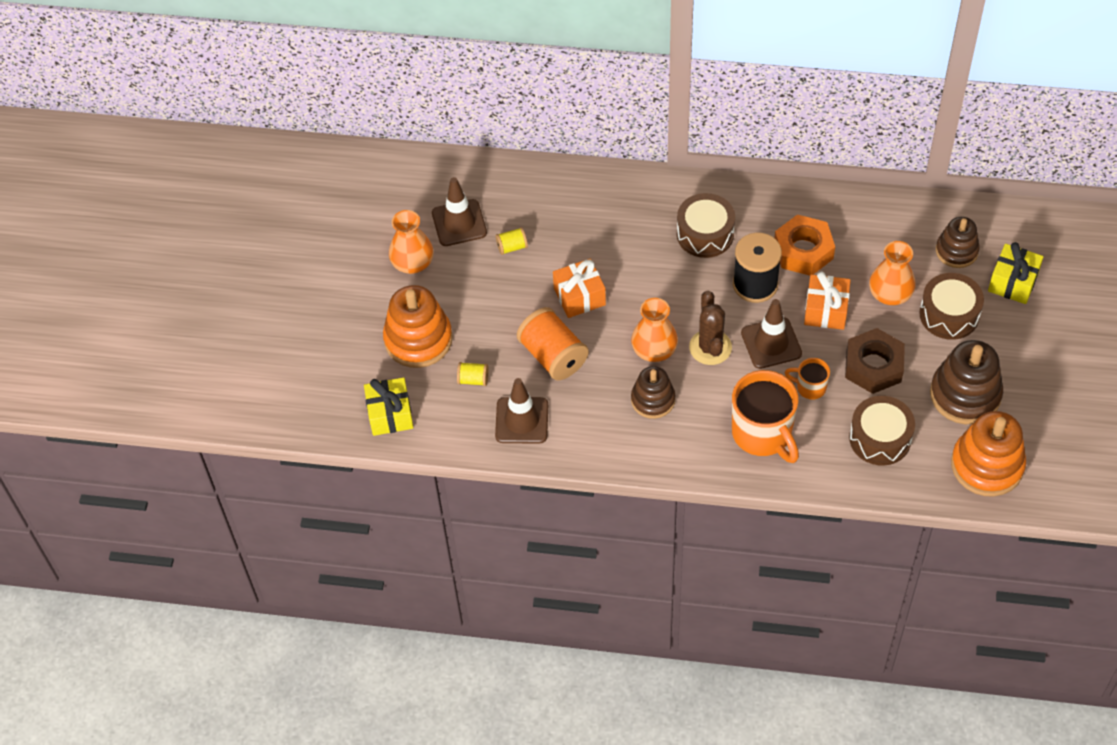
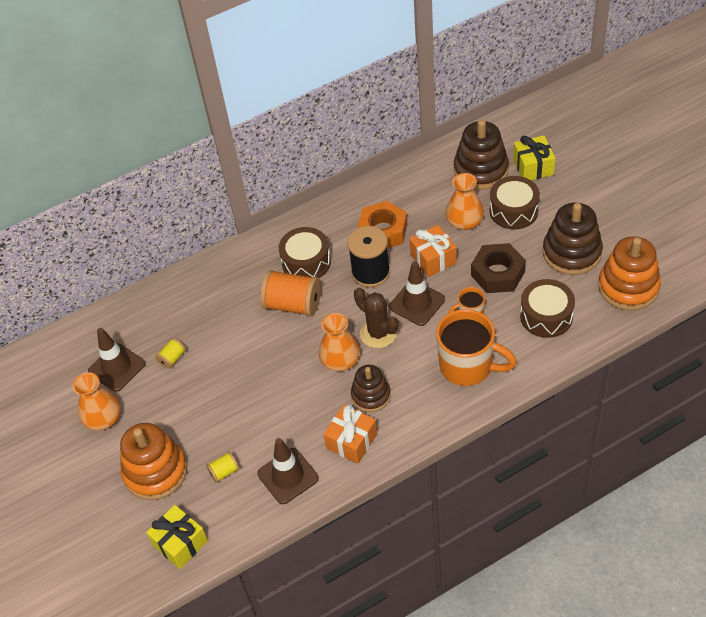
camera: 35 degrees left, 5 degrees down
(553, 356) = (271, 414): orange spool -> orange spool (293, 305)
(579, 296) = (253, 360): orange gift -> orange gift (351, 441)
(956, 251) = (481, 170): brown stacking toy -> brown stacking toy, size x1.59

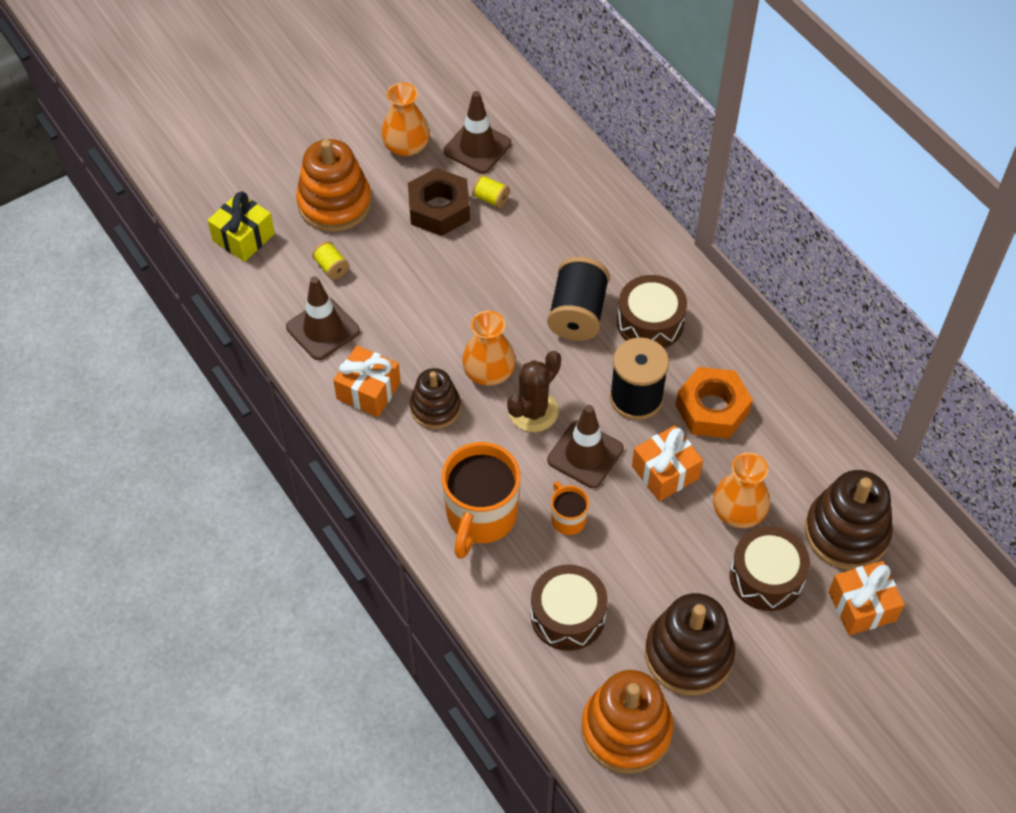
camera: 80 degrees right, 5 degrees up
(293, 305) = (577, 314): orange spool -> black spool
(498, 273) = (642, 554): brown nut -> brown nut (439, 209)
(533, 167) = (862, 606): yellow gift -> orange gift

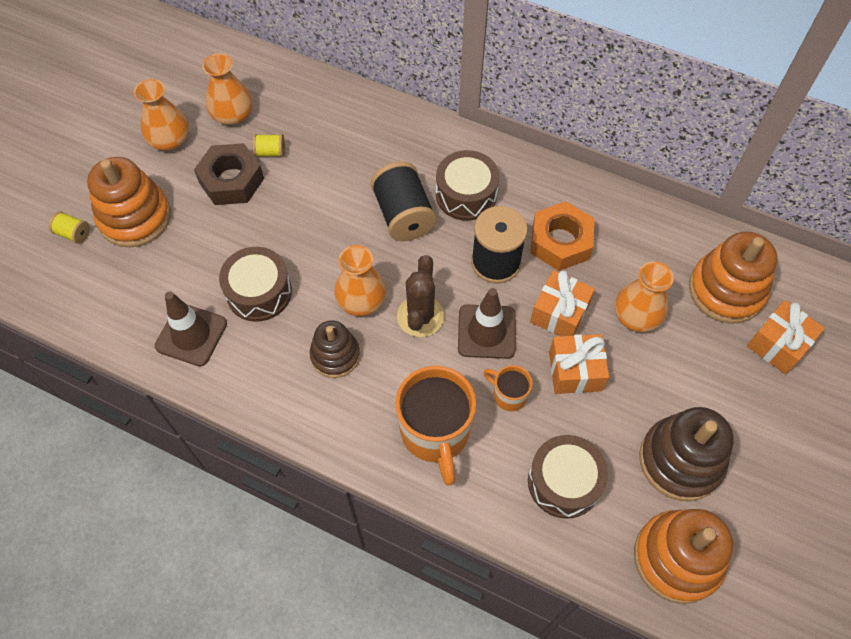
camera: 30 degrees left, 5 degrees up
(243, 237) = (67, 286): yellow gift -> none
(331, 267) = (166, 275): yellow spool -> yellow spool (73, 233)
(368, 391) = (267, 370): orange gift -> orange gift (575, 371)
(477, 147) = (232, 115): brown traffic cone -> orange vase
(766, 577) = (694, 359): brown drum -> brown drum (259, 292)
(846, 532) = (726, 290): brown stacking toy -> orange stacking toy

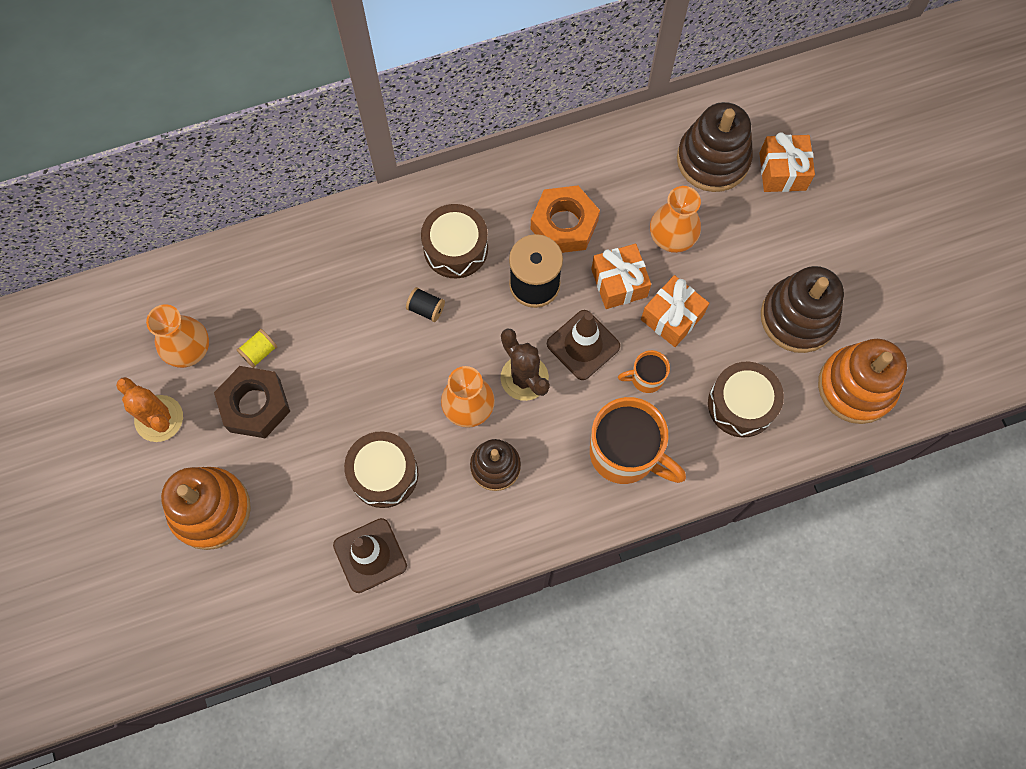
camera: 45 degrees left, 10 degrees up
(73, 233) = (174, 571): yellow spool -> none
(170, 140) = (159, 418): orange vase -> orange cactus
(403, 215) = (426, 309): black spool -> black spool, size x0.48
(726, 290) = (713, 159): orange stacking toy -> brown stacking toy

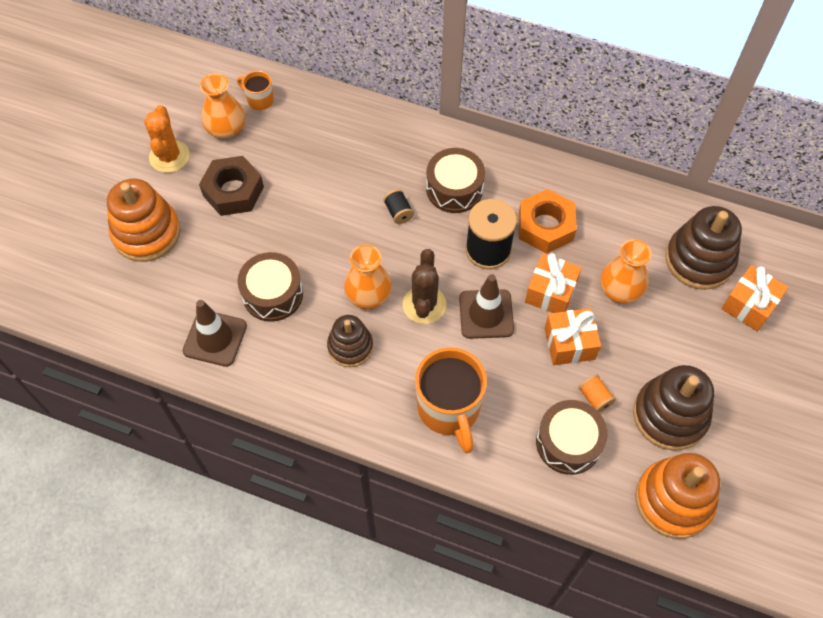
camera: 40 degrees right, 10 degrees down
(259, 352) = (266, 162): yellow spool -> none
(646, 378) = (511, 370): orange mug -> orange mug (259, 100)
(730, 349) = (595, 398): none -> orange spool

